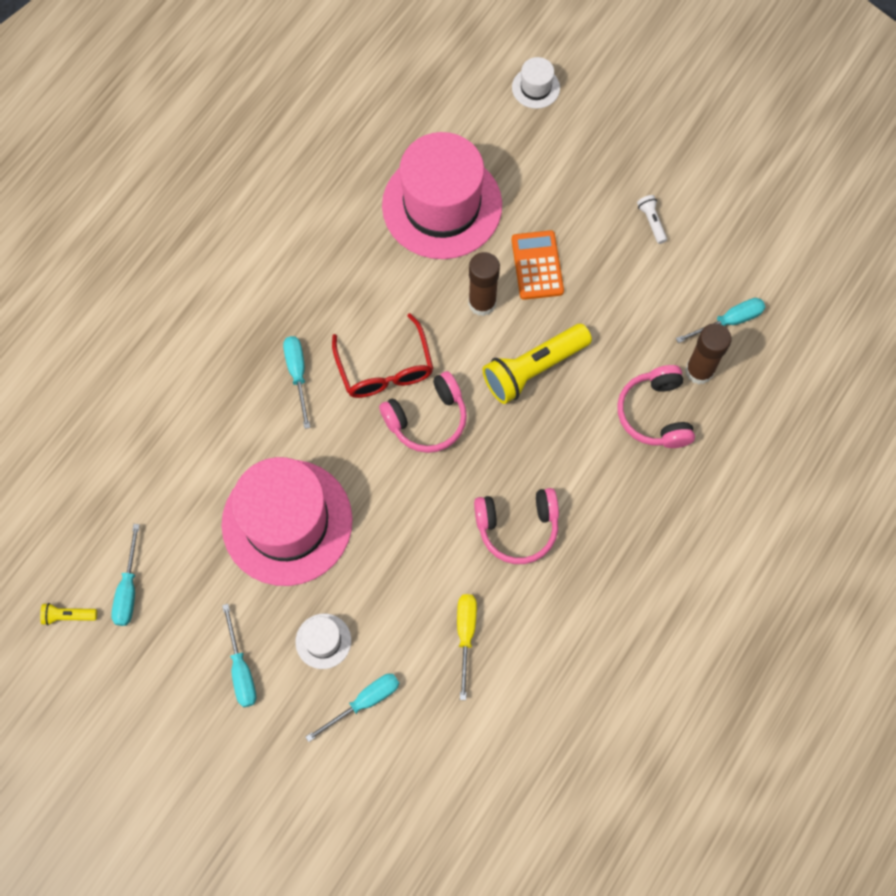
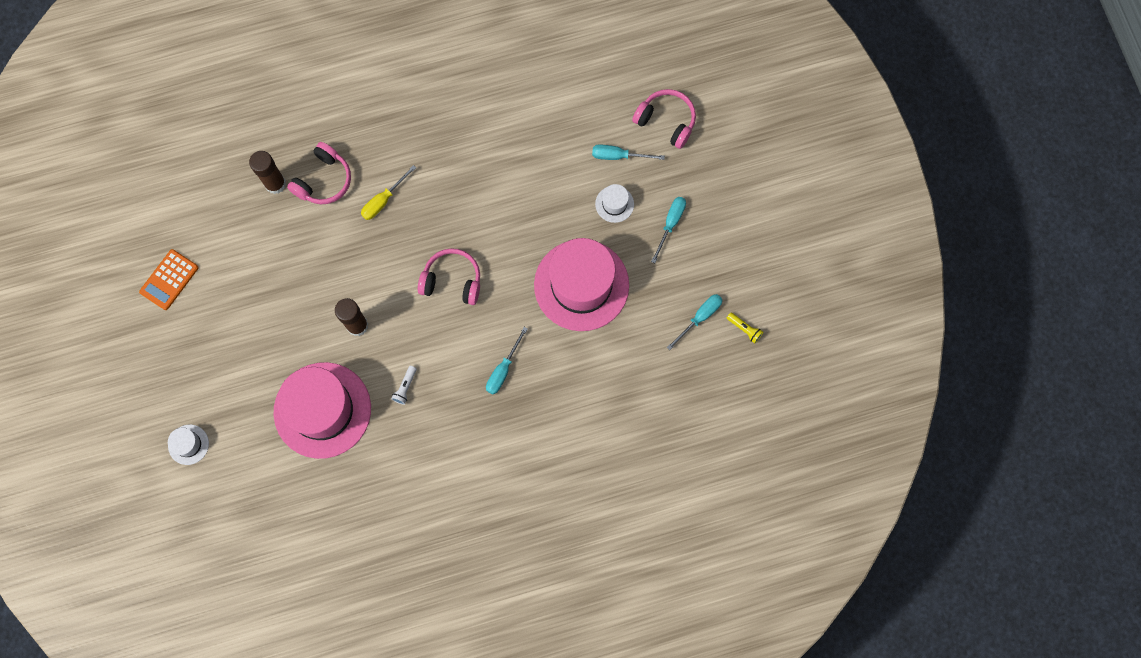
camera: 140 degrees left, 5 degrees up
(385, 368) = (449, 331): red glasses -> none
(465, 635) = (536, 147): yellow screwdriver -> yellow screwdriver (383, 200)
(517, 527) = (458, 180): pink headphones -> pink headphones (666, 121)
(533, 369) = (365, 261): yellow flashlight -> none
(537, 265) = (303, 322): orange calculator -> orange calculator (169, 280)
(651, 222) = (210, 294): white flashlight -> white flashlight (405, 387)
(729, 321) = (229, 198): turquoise screwdriver -> none

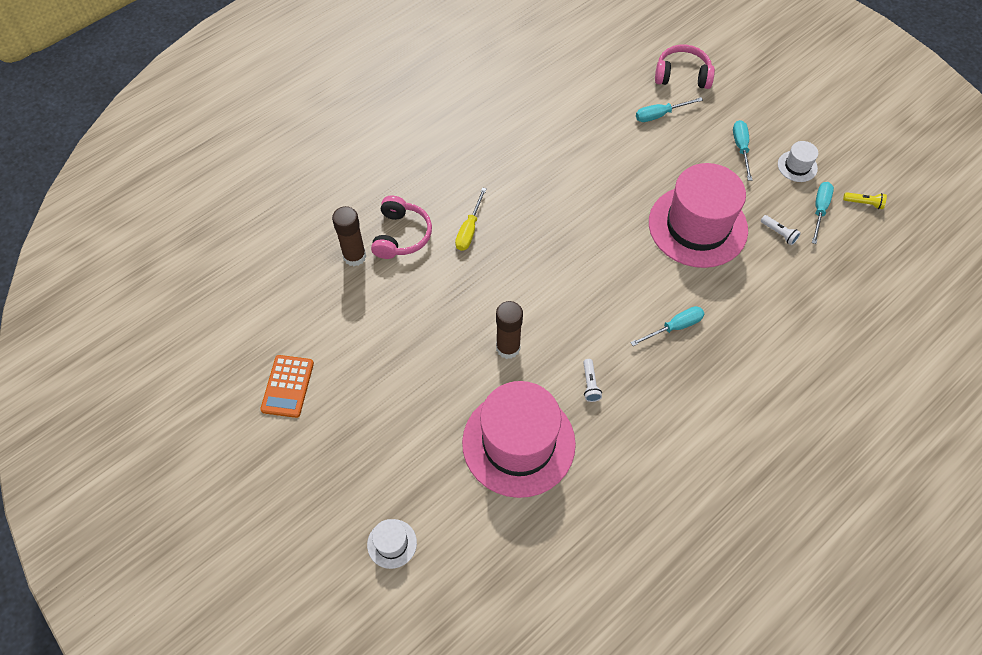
camera: 25 degrees left, 15 degrees down
(452, 281) = (576, 271): pink headphones -> none
(503, 369) = (674, 327): turquoise screwdriver -> turquoise screwdriver turned 120 degrees counterclockwise
(614, 204) = (682, 152): white hat -> white hat (797, 166)
(648, 324) = (779, 233): none -> white flashlight

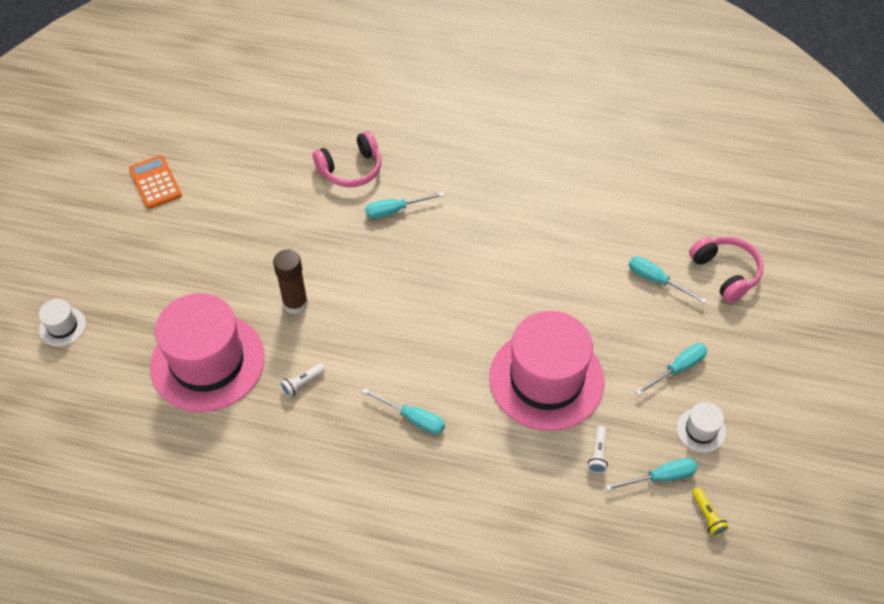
camera: 55 degrees right, 5 degrees down
(287, 386) = (155, 182): orange calculator -> orange calculator turned 90 degrees clockwise
(354, 256) = (305, 152): brown glue stick -> none
(469, 230) = (395, 210): yellow screwdriver -> turquoise screwdriver

